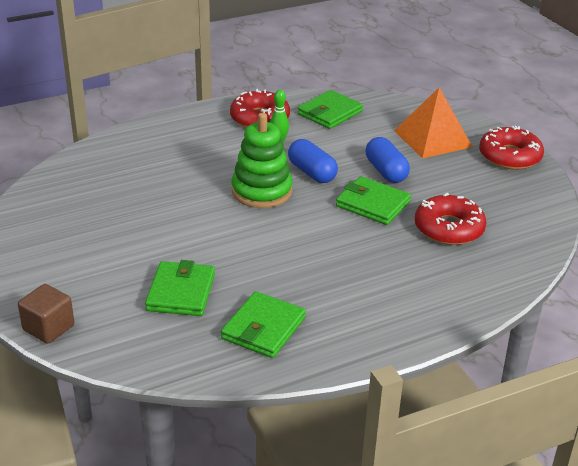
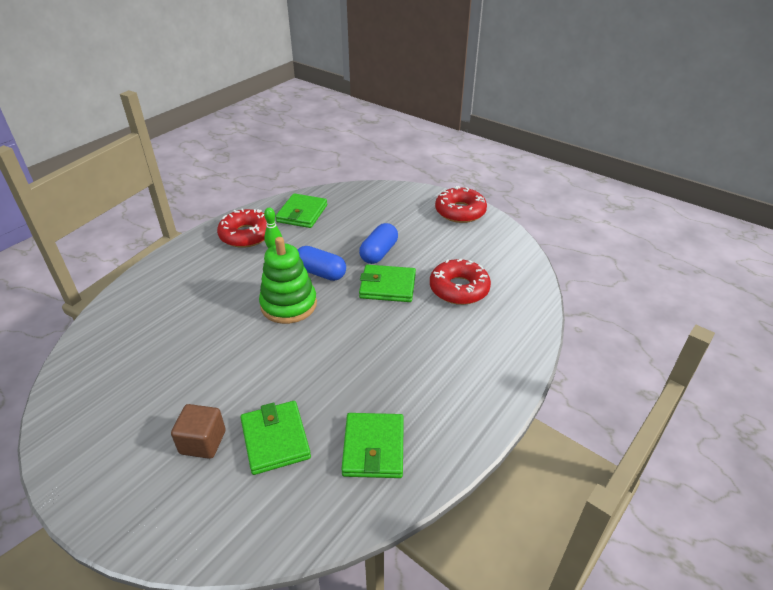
camera: 25 degrees left, 5 degrees up
(48, 328) = (161, 540): brown cube -> brown cube (203, 442)
(386, 171) = (379, 253): blue capsule -> blue capsule turned 75 degrees clockwise
(432, 138) = (395, 213): orange pyramid -> none

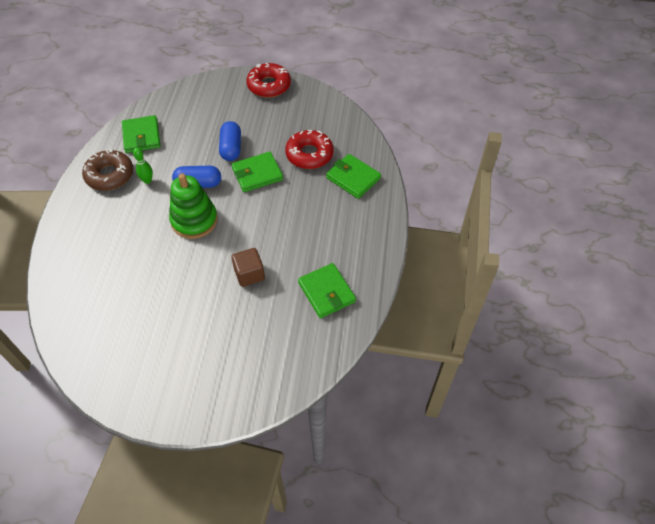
camera: 30 degrees left, 15 degrees up
(203, 442) = (214, 343): brown cube -> brown cube (249, 274)
(246, 235) = (110, 175): red donut -> brown donut
(275, 439) = (260, 318): green wallet -> green wallet (353, 178)

